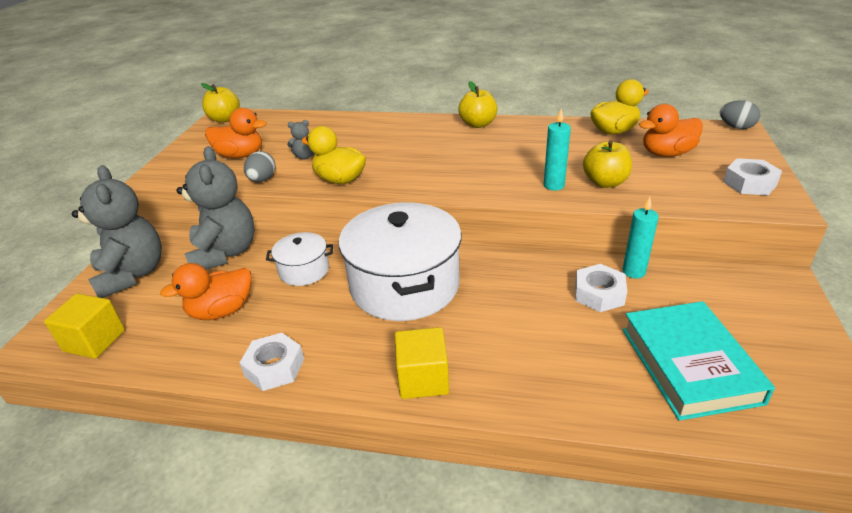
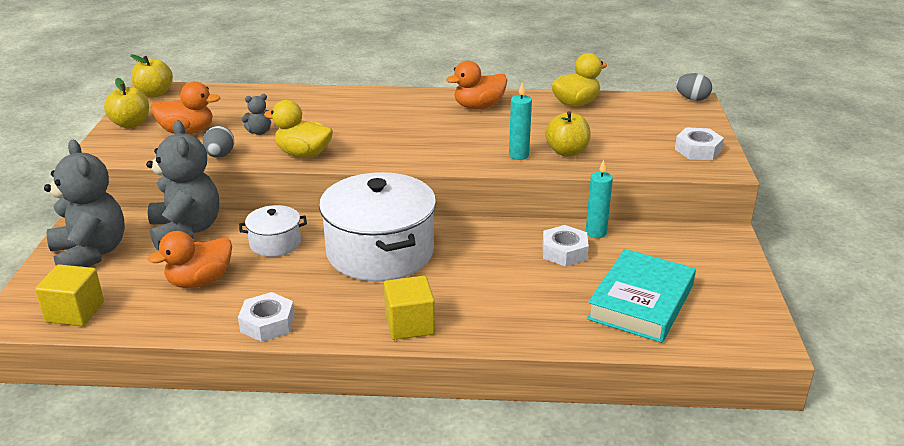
camera: 10 degrees left, 5 degrees down
(478, 124) = (438, 97): yellow apple -> yellow apple (131, 124)
(666, 153) = (625, 124): orange duck -> orange duck (478, 106)
(689, 365) = (641, 302): turquoise book -> turquoise book turned 45 degrees clockwise

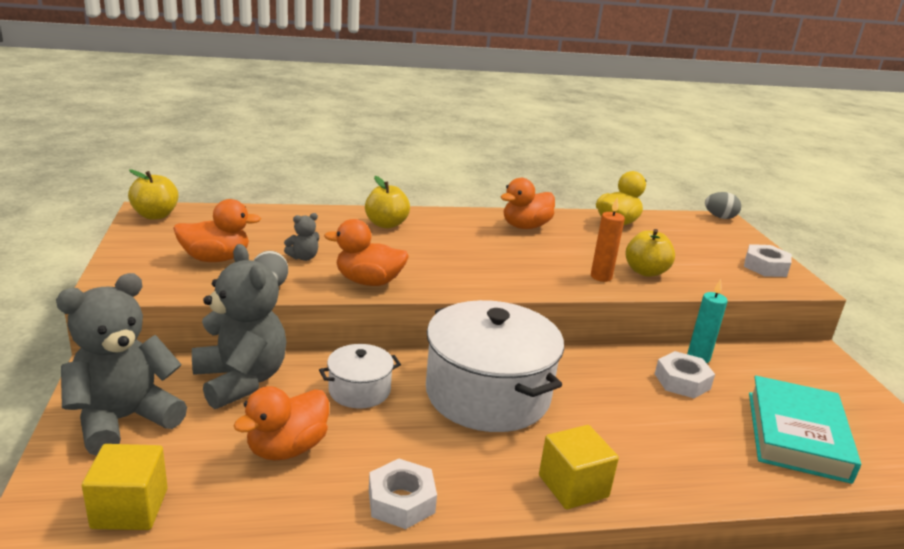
camera: 15 degrees left, 5 degrees down
(90, 254) = (124, 420): grey teddy bear -> grey teddy bear turned 90 degrees counterclockwise
(131, 124) = (140, 251): yellow apple -> yellow apple (386, 224)
(303, 154) = (368, 281): yellow duck -> orange duck
(518, 155) = (601, 277): turquoise candle -> orange candle

